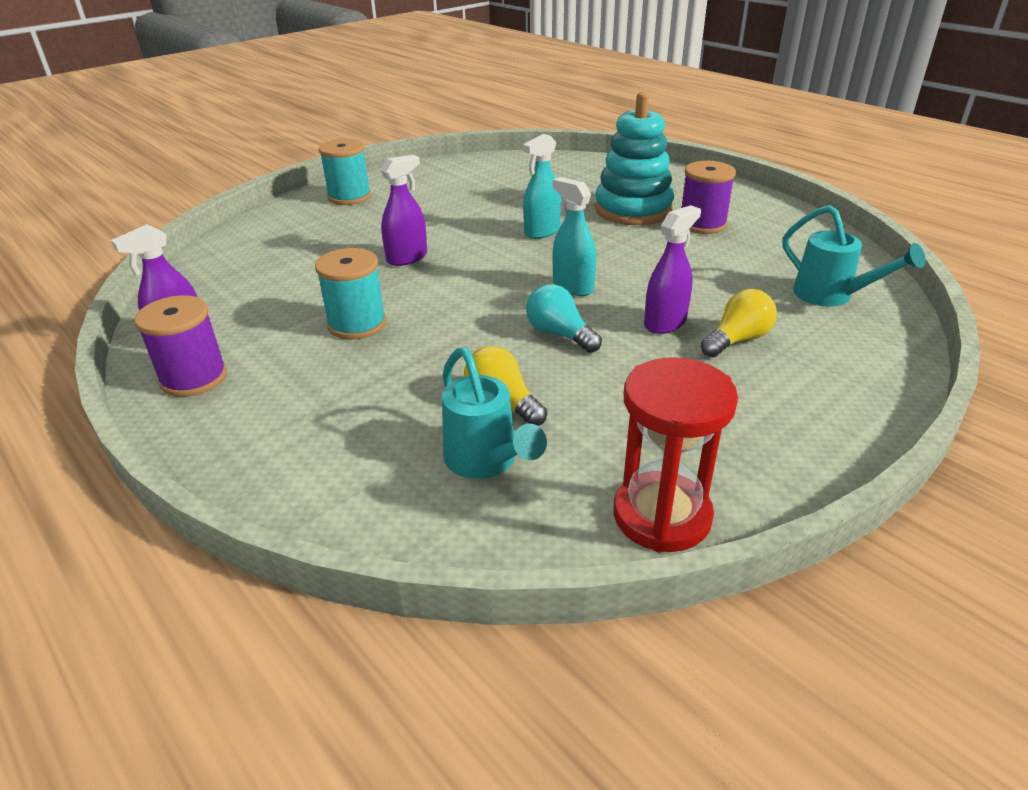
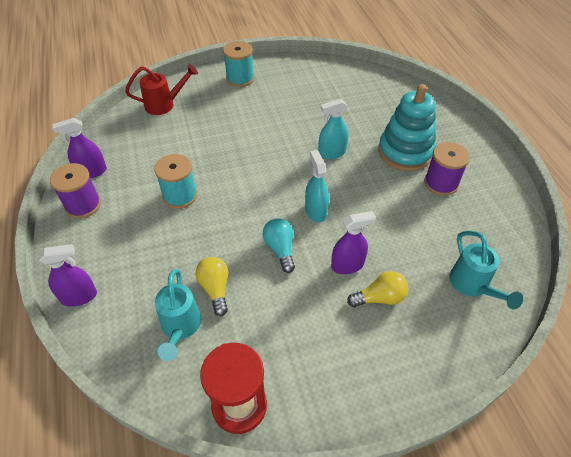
camera: 25 degrees right, 15 degrees up
(252, 243) = (165, 104): none -> red watering can
(407, 258) = (238, 148): purple spray bottle -> purple spray bottle (79, 296)

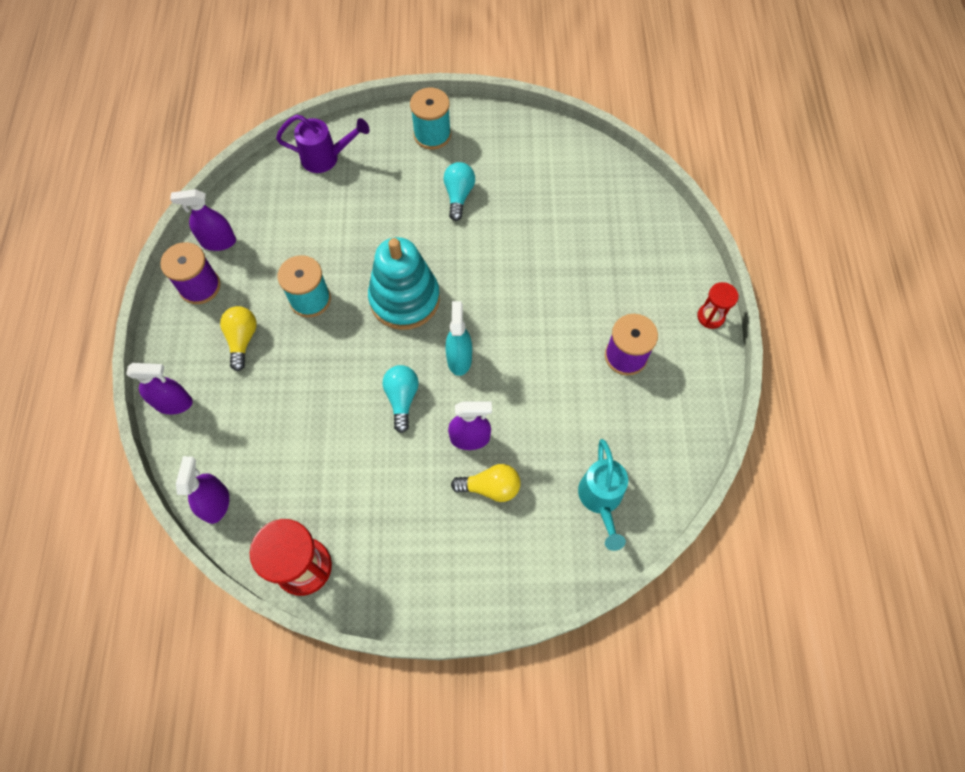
camera: 15 degrees right, 15 degrees up
(139, 371) = (216, 503): none -> purple spray bottle
(165, 104) = (326, 158): red watering can -> purple watering can
(180, 328) = (268, 467): turquoise watering can -> none
(215, 288) = (317, 430): yellow light bulb -> yellow light bulb (242, 339)
(273, 109) = (459, 195): none -> turquoise light bulb
(332, 153) = (508, 280): turquoise spray bottle -> none
(405, 152) = (601, 300): turquoise stacking toy -> turquoise stacking toy (404, 299)
(488, 147) = (710, 316): none -> red hourglass

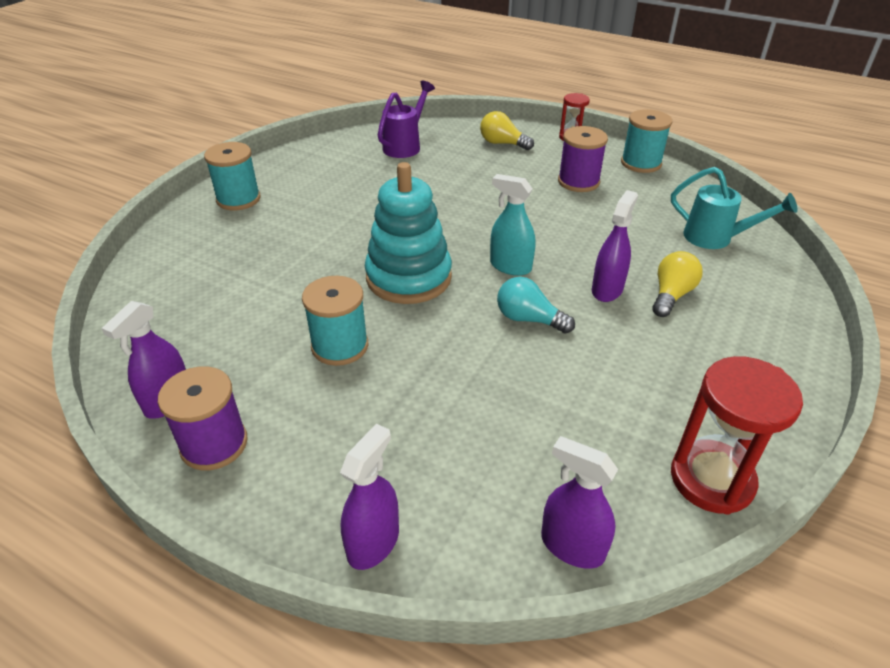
camera: 60 degrees left, 25 degrees down
(242, 339) = (338, 427): yellow light bulb -> yellow light bulb (502, 143)
(326, 158) = (171, 272): purple watering can -> purple watering can (405, 145)
(459, 195) = (326, 207): turquoise light bulb -> none
(701, 396) = (641, 163): none -> turquoise spool

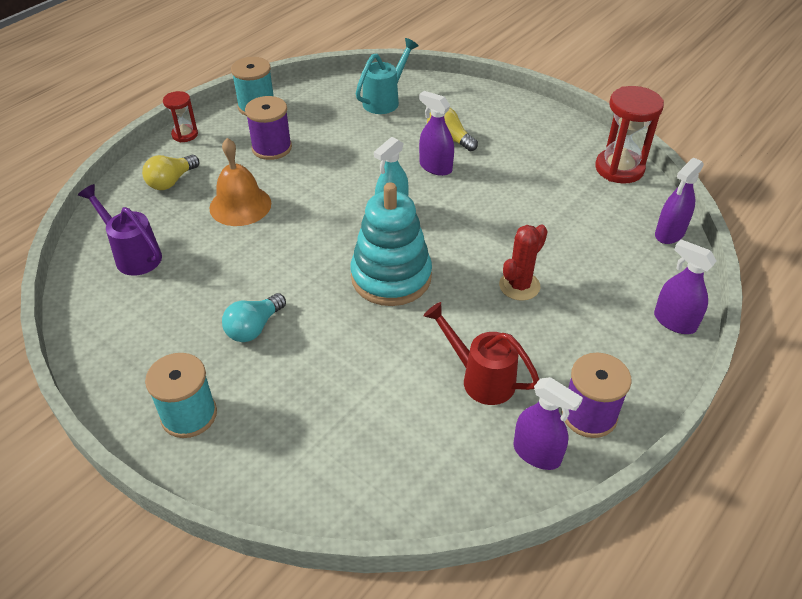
camera: 80 degrees left, 5 degrees up
(271, 352) = (480, 378): none -> red watering can
(340, 346) = (479, 330): turquoise spool -> none
(415, 375) = (519, 286): none -> red cactus
(484, 180) = (240, 205): none -> orange bell
(528, 319) = (463, 214): turquoise light bulb -> turquoise light bulb (254, 328)

